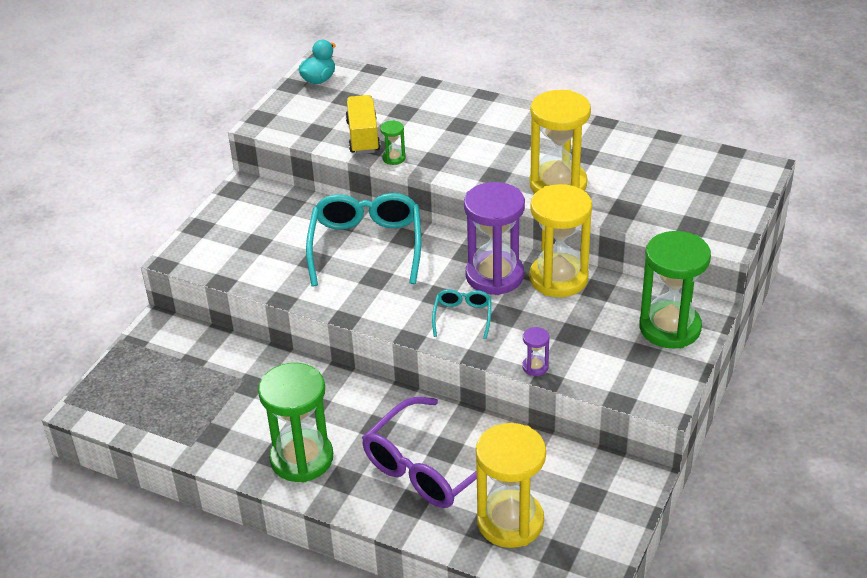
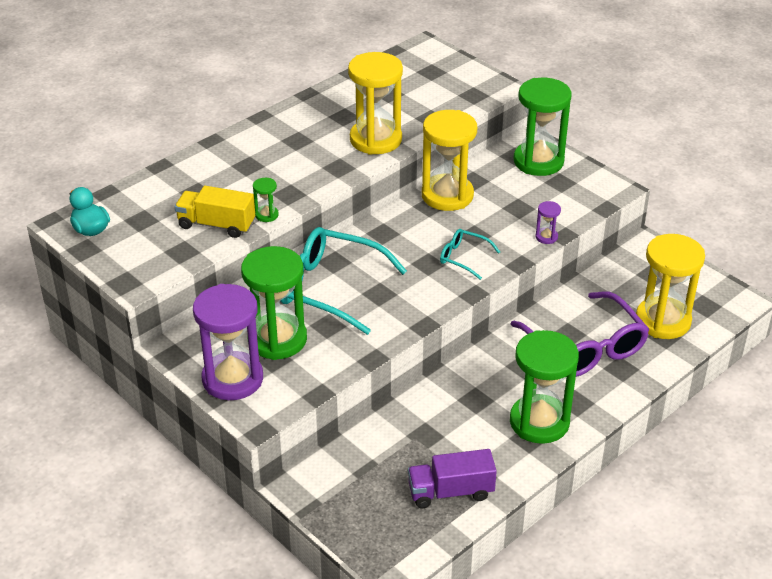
camera: 70 degrees left, 0 degrees up
(185, 421) = (450, 492): none -> purple truck
(281, 237) = (277, 339): none -> green hourglass
(494, 276) = (422, 227): purple hourglass -> purple hourglass (232, 379)

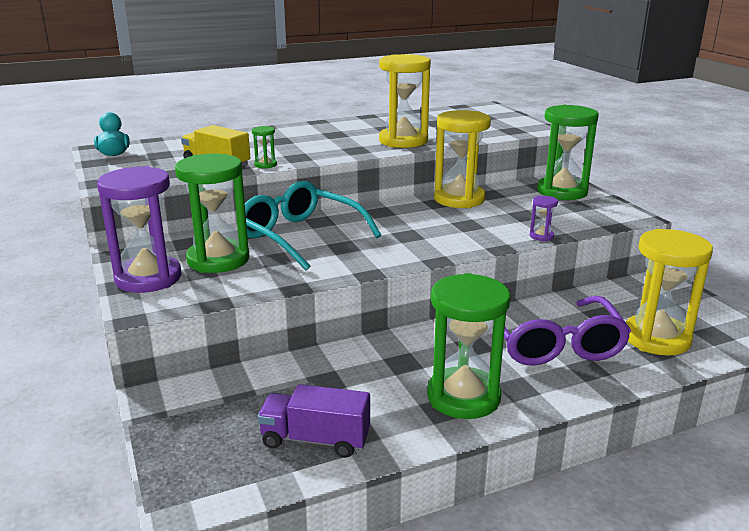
camera: 20 degrees right, 15 degrees down
(463, 257) = (445, 237): turquoise glasses -> none

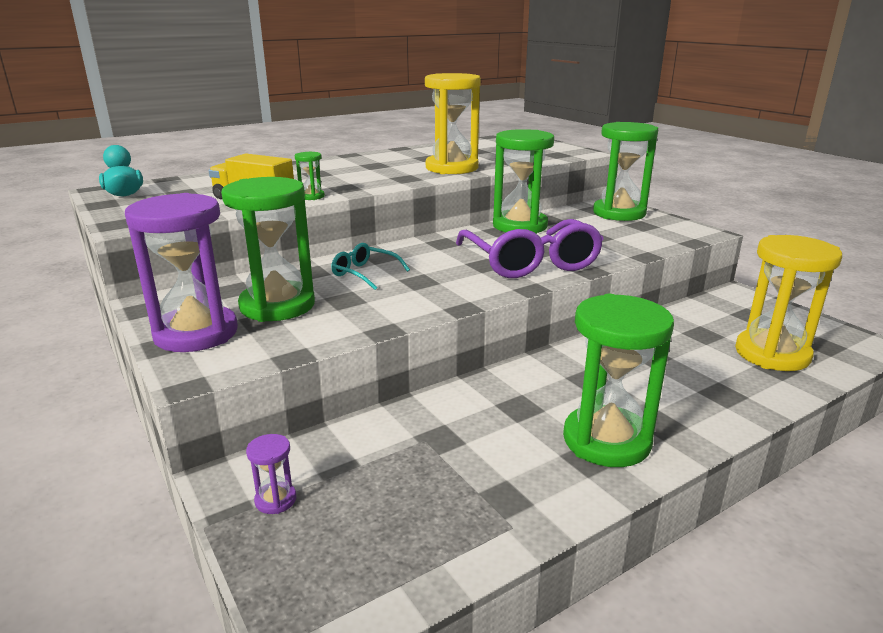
camera: 10 degrees left, 0 degrees up
(300, 236) = (364, 273): turquoise glasses -> turquoise glasses, size x0.49
(315, 440) = (455, 516): purple truck -> none
(459, 199) = (520, 226): yellow hourglass -> green hourglass
(541, 236) = (625, 256): purple hourglass -> purple hourglass (275, 500)
(553, 344) = (672, 370): purple glasses -> purple glasses (531, 262)

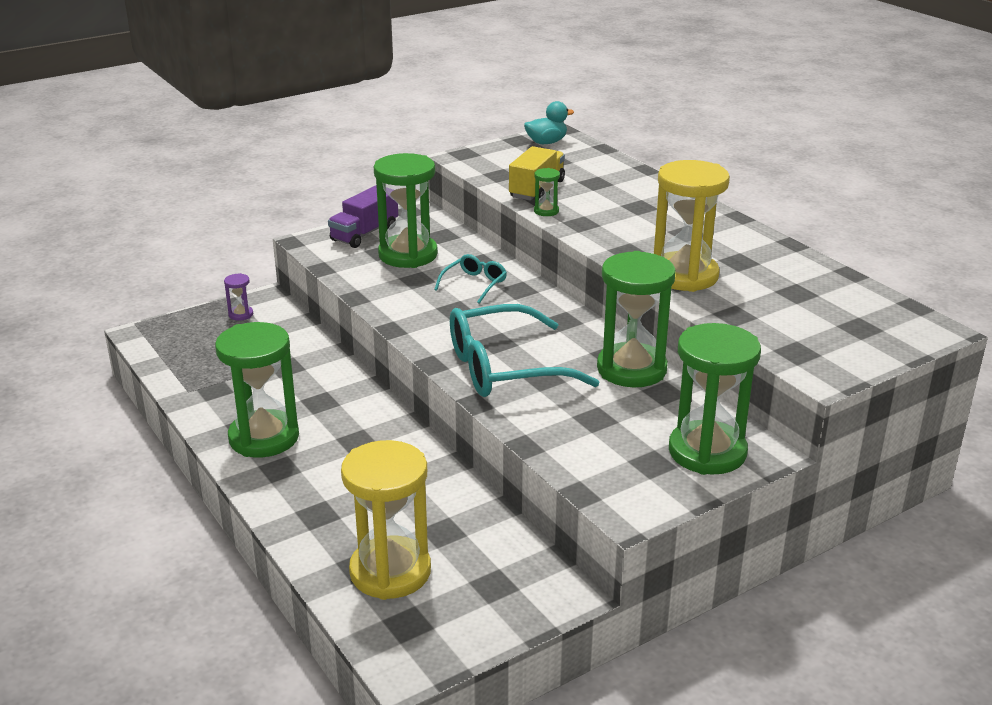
camera: 90 degrees right, 5 degrees up
(196, 333) = (364, 234): purple hourglass -> purple truck
(531, 262) = (504, 368): purple glasses -> turquoise glasses

